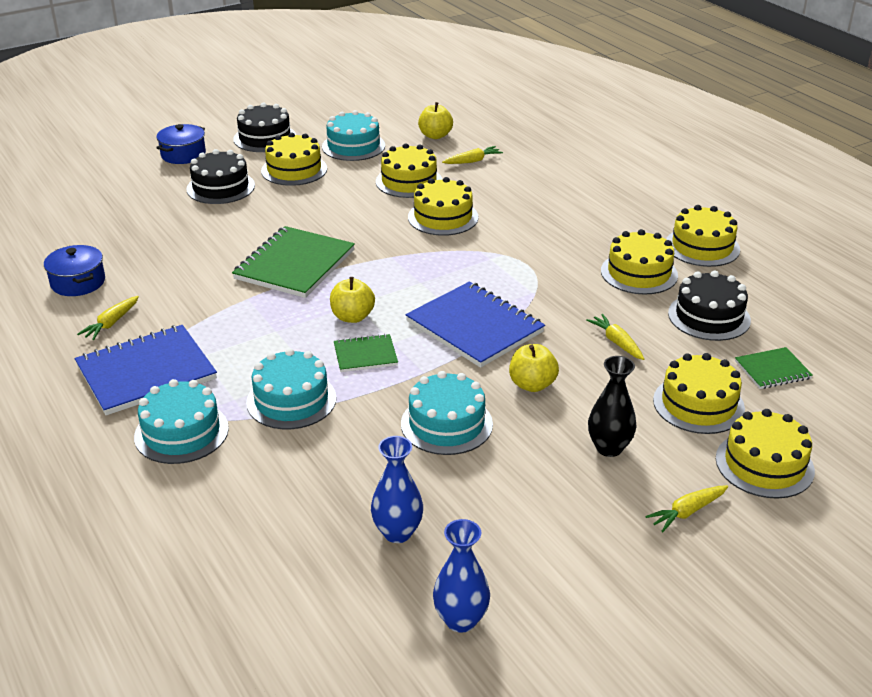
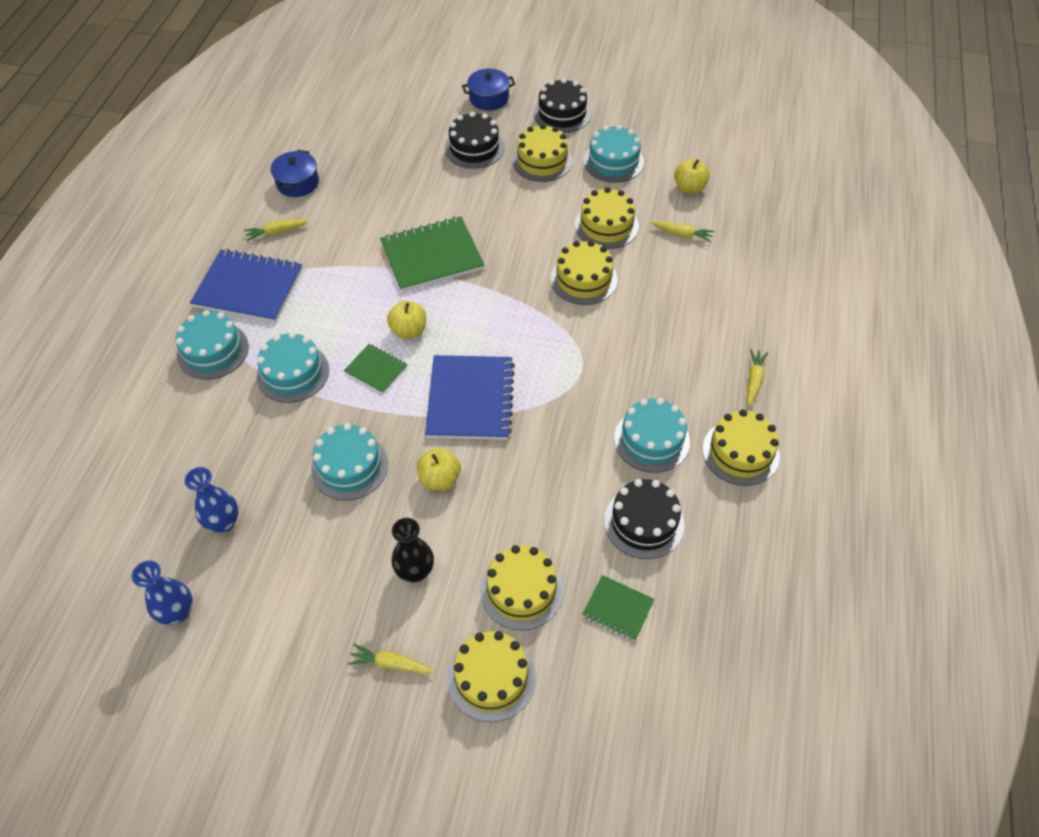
camera: 45 degrees right, 20 degrees up
(617, 342) = (544, 490): yellow carrot -> yellow carrot (754, 380)
(639, 273) = (651, 440): yellow cake -> turquoise cake

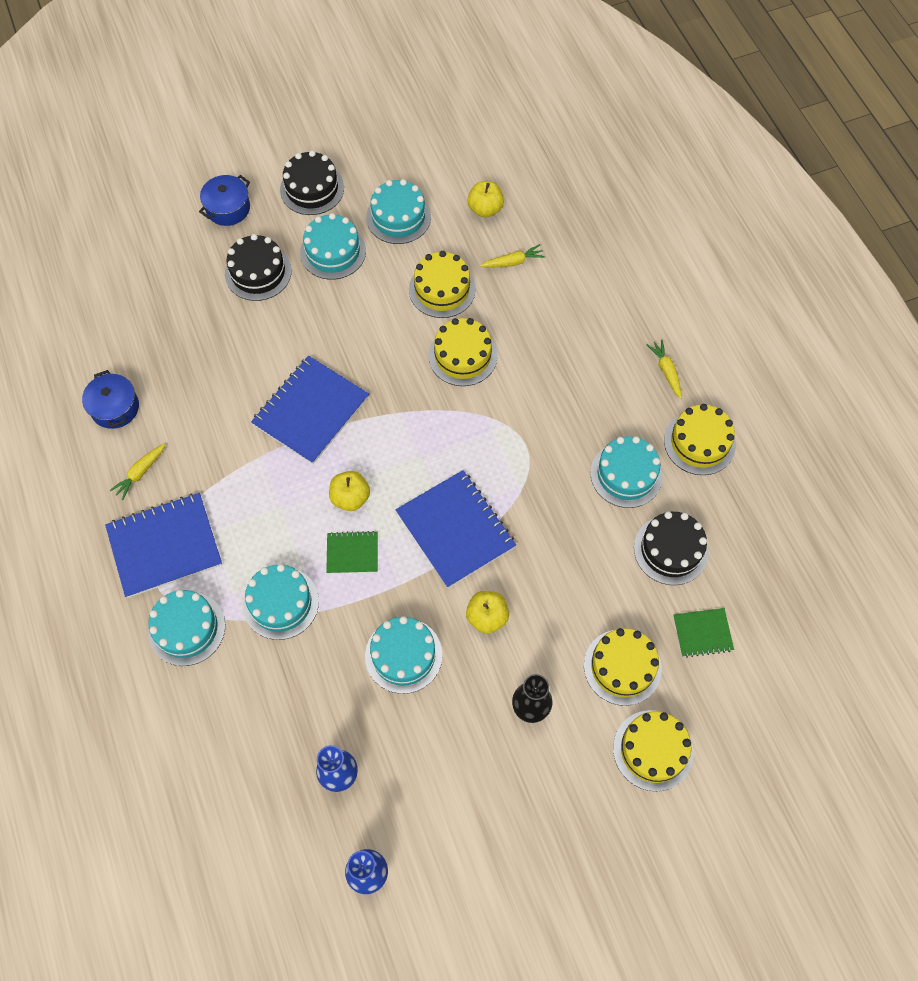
camera: 35 degrees left, 10 degrees up
(391, 664) = (571, 793): yellow carrot -> none
(432, 256) = (311, 411): green notebook -> blue notebook
(542, 160) = (333, 252): yellow cake -> turquoise cake

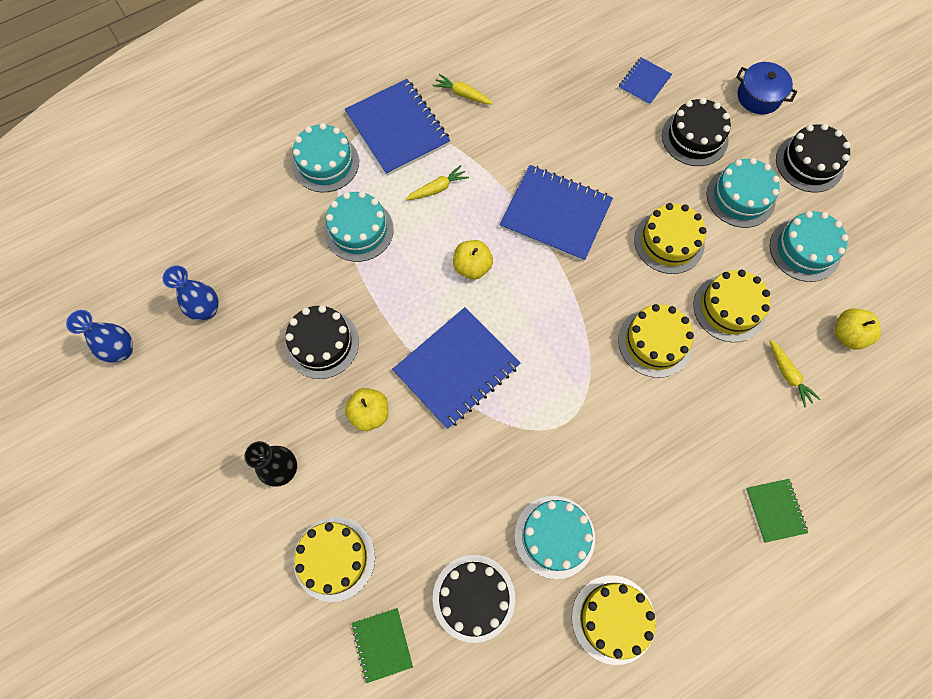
camera: 80 degrees right, 5 degrees up
(115, 408) = (521, 60): blue pot -> none
(180, 300) = (644, 82): none -> blue notebook
(352, 553) = (416, 280): green notebook -> green notebook (775, 510)
(403, 655) = (322, 343): turquoise cake -> black cake
(653, 750) = (249, 601): yellow cake -> yellow cake (669, 242)
(666, 371) = (697, 568): yellow carrot -> yellow carrot (437, 188)

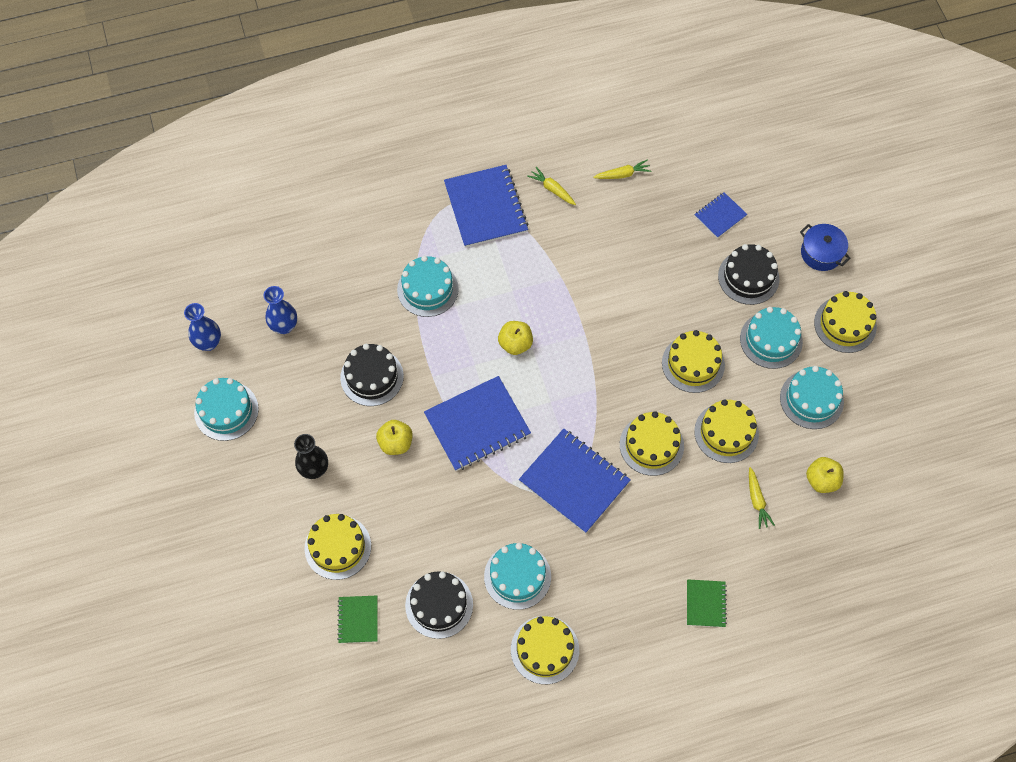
camera: 15 degrees right, 5 degrees down
(325, 163) = (415, 223): turquoise cake -> turquoise cake (226, 411)
(437, 188) = (505, 269): yellow carrot -> yellow carrot (622, 174)
(555, 214) = (601, 316): blue notebook -> blue notebook (574, 481)
(809, 163) = (845, 324): black cake -> yellow cake

